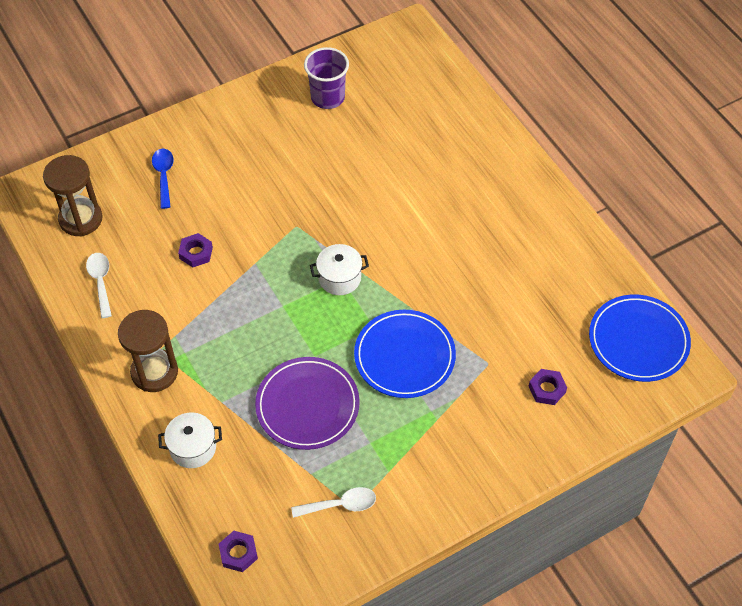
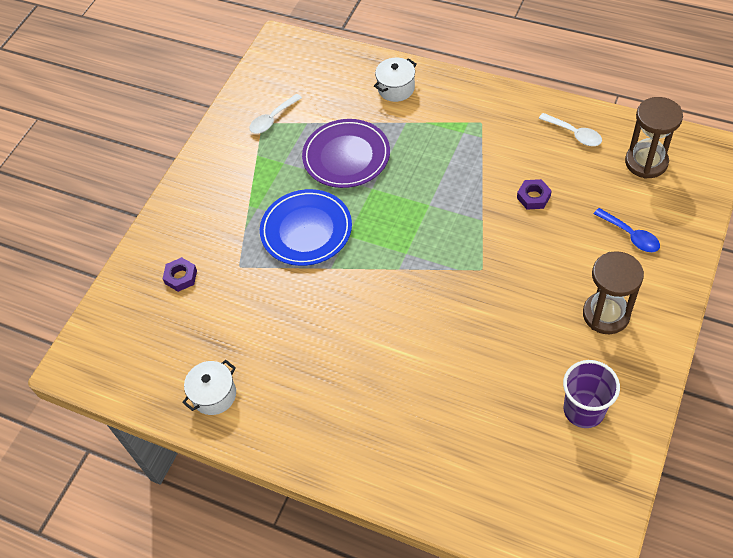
camera: 150 degrees right, 0 degrees up
(154, 372) = (469, 109): brown hourglass -> brown hourglass (606, 314)
(238, 553) = (312, 61): purple nut -> none
(339, 278) = (407, 252): white pot -> white pot (214, 395)
(638, 340) = (128, 363): blue plate -> none

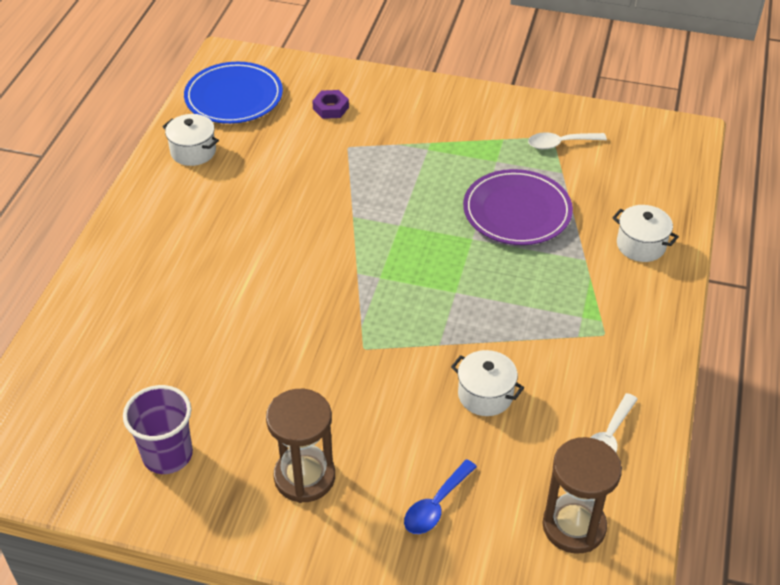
camera: 75 degrees right, 10 degrees down
(272, 119) = (560, 144): white spoon -> white spoon turned 45 degrees counterclockwise
(306, 230) = (402, 191): blue plate -> blue plate (234, 97)
(533, 197) = (485, 395): purple nut -> white pot

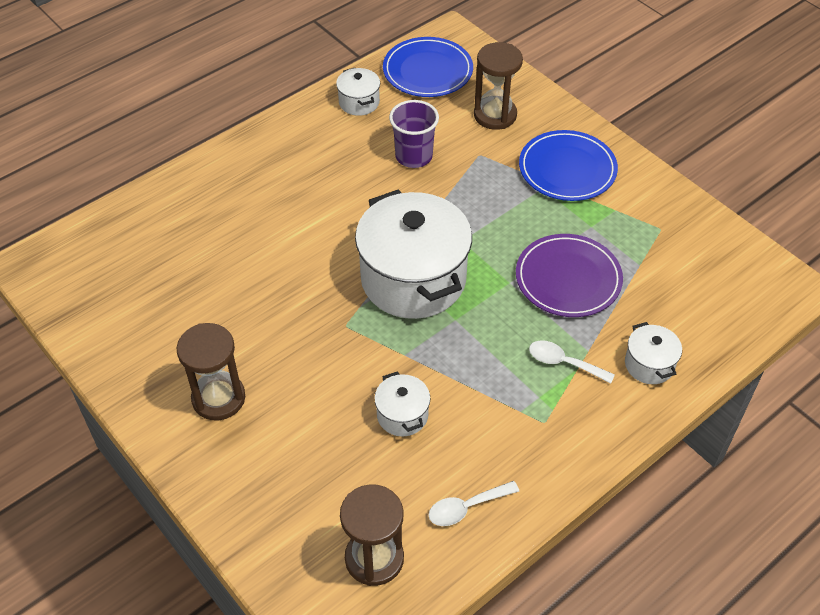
camera: 35 degrees right, 5 degrees up
(167, 455) = (145, 327): purple cup -> purple cup (414, 156)
(331, 108) = (495, 115): purple nut -> brown hourglass
(387, 277) = (413, 279): none -> white pot
(434, 125) = (567, 169): none -> blue plate
(436, 505) = (289, 477): blue spoon -> none
(560, 144) = (662, 238): white spoon -> white spoon (564, 363)

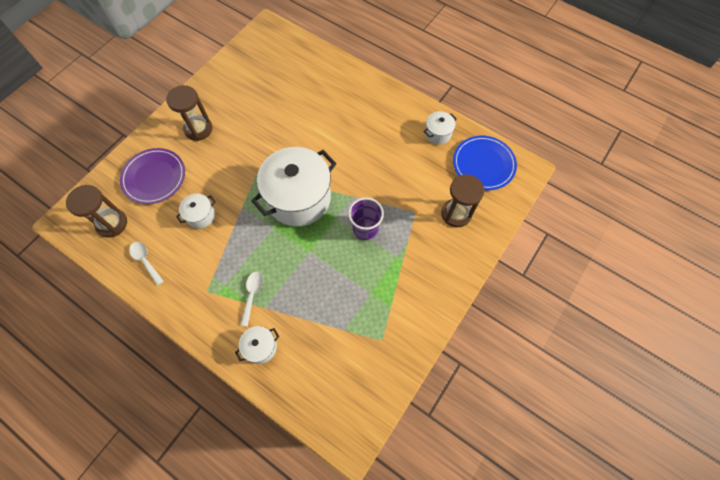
camera: 75 degrees right, 15 degrees up
(414, 156) = (400, 175): purple cup -> purple cup (365, 229)
(567, 169) = (419, 269): blue plate -> none
(568, 279) = (320, 286): purple plate -> purple plate (154, 177)

